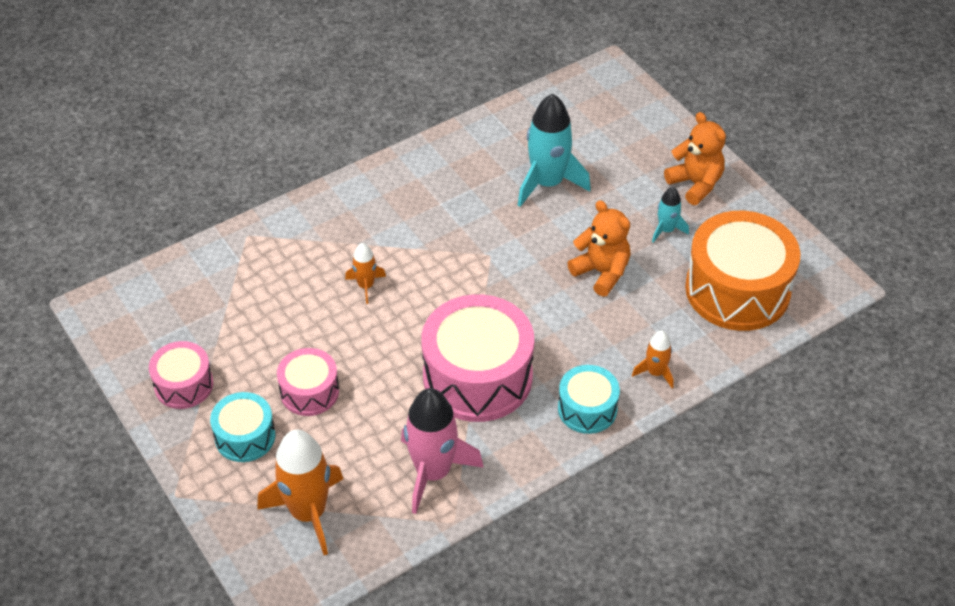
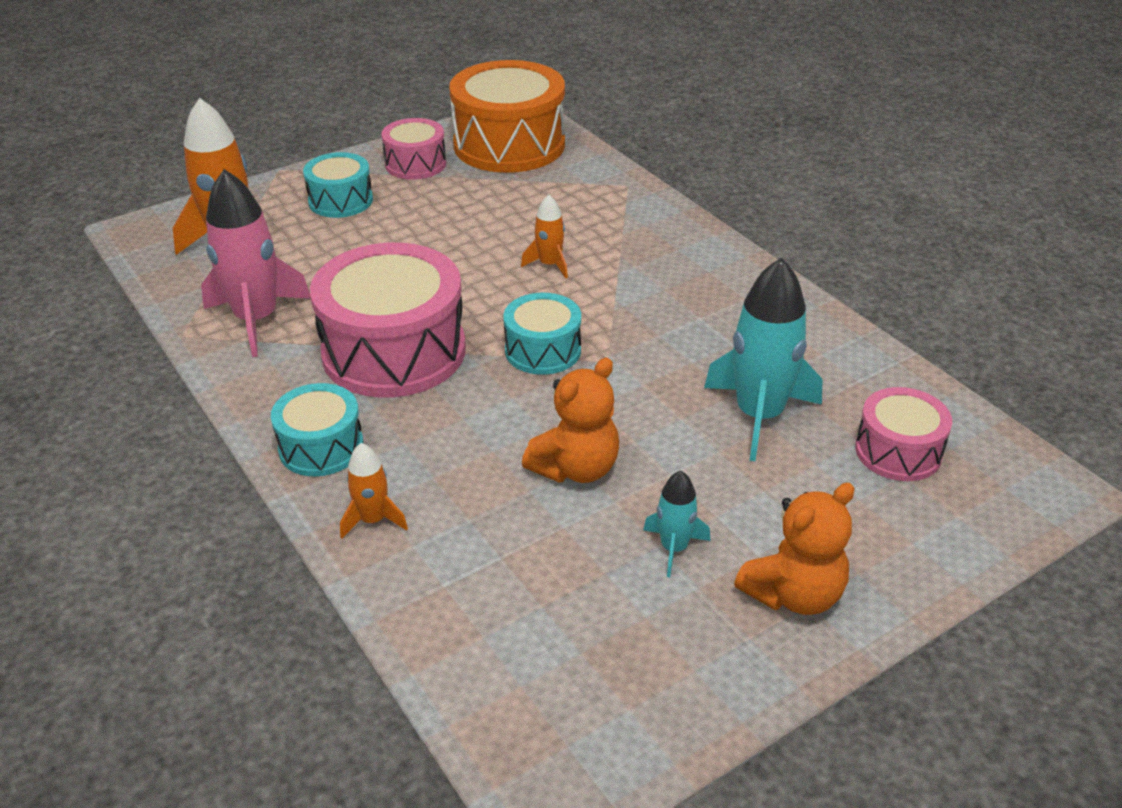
camera: 90 degrees right, 10 degrees down
(309, 391) = (393, 234): pink drum -> pink drum (898, 451)
(478, 289) = (543, 350): none -> turquoise drum
(737, 290) = (539, 635): orange drum -> orange drum (509, 145)

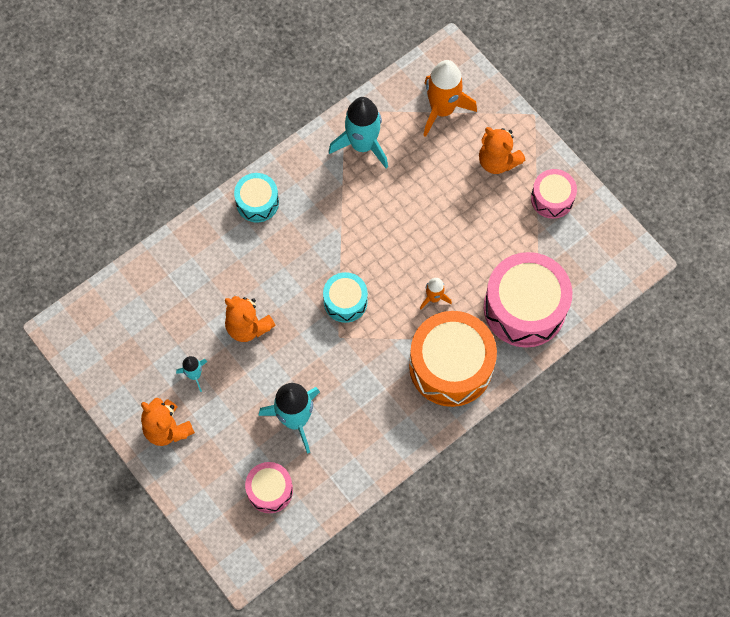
camera: 85 degrees right, 30 degrees up
(257, 319) = (362, 145): pink rocket -> turquoise rocket
(340, 200) = (497, 161): turquoise drum -> orange teddy bear
(373, 520) = (207, 237): orange rocket -> none
(394, 351) = (338, 223): pink drum -> pink drum (524, 308)
(509, 145) = (588, 257): orange drum -> orange drum (451, 366)

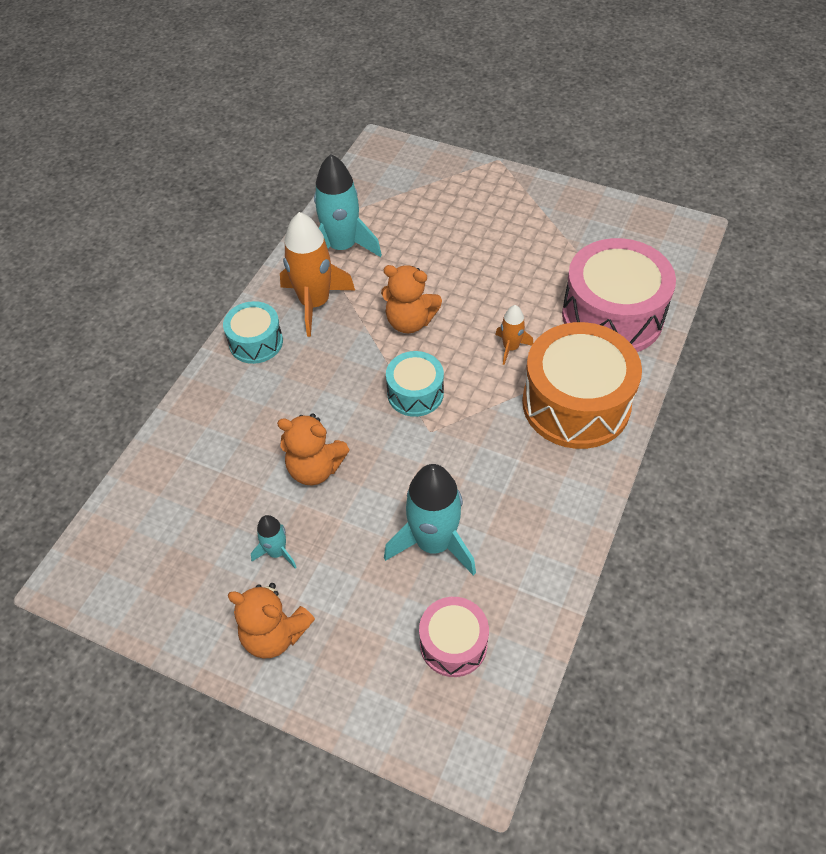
camera: 25 degrees left, 15 degrees down
(442, 109) = (405, 189): orange rocket -> orange rocket (315, 303)
(497, 161) = (490, 207): orange teddy bear -> orange teddy bear (410, 321)
(552, 198) = (567, 215): pink drum -> none

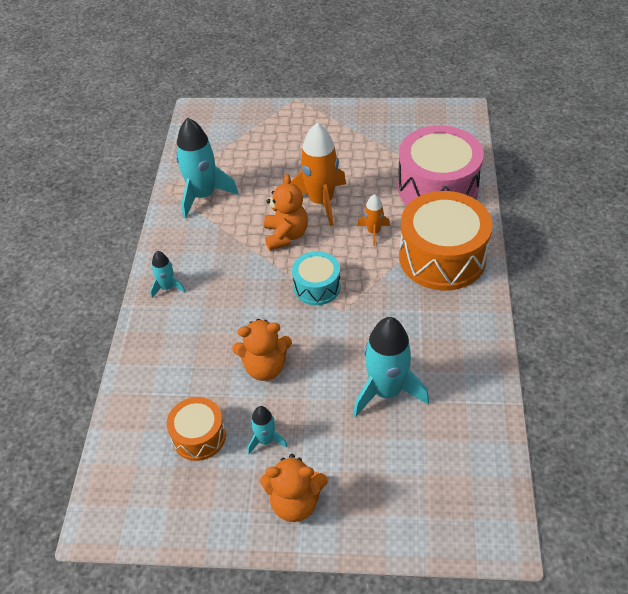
camera: 20 degrees left, 5 degrees down
(210, 522) = (199, 436): none -> orange drum
(256, 342) = (167, 287): turquoise drum -> turquoise rocket
(315, 303) = (202, 244): orange rocket -> orange rocket (321, 201)
(410, 321) = (286, 235): orange teddy bear -> orange teddy bear turned 90 degrees counterclockwise
(453, 644) = (438, 459): pink drum -> none

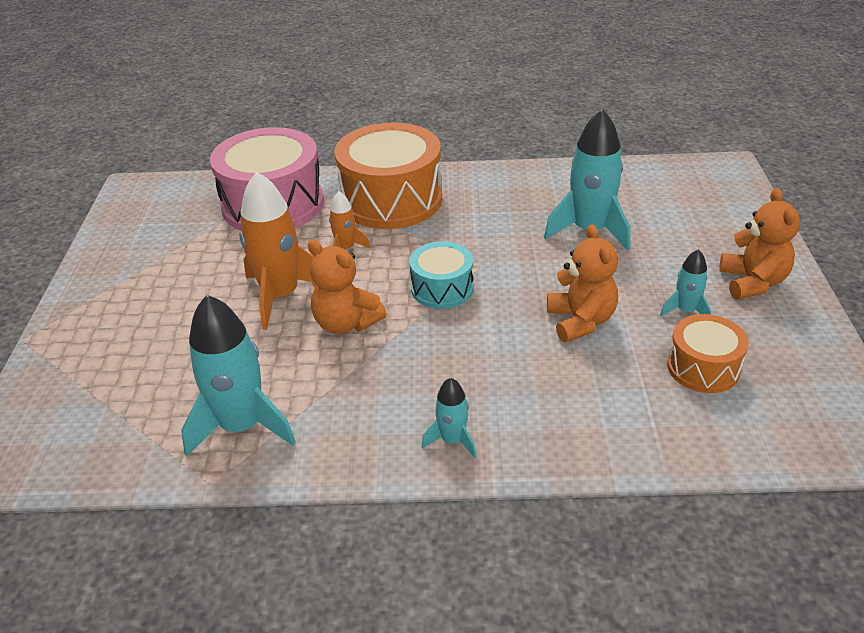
camera: 95 degrees left, 10 degrees down
(286, 235) = (346, 323): orange teddy bear -> orange teddy bear turned 135 degrees counterclockwise

